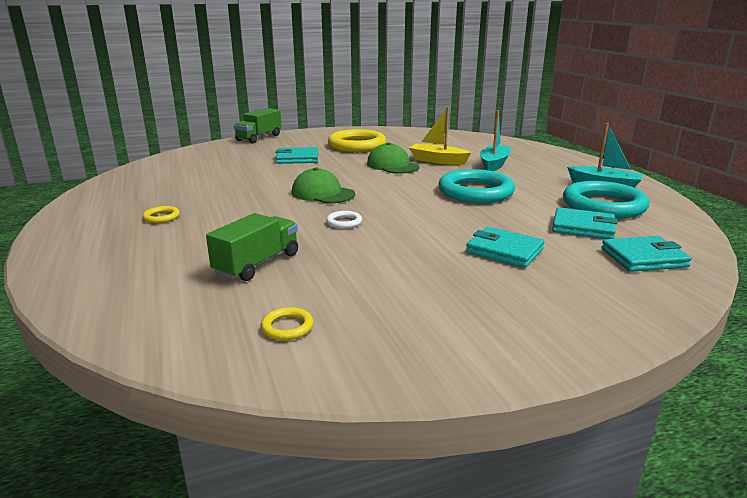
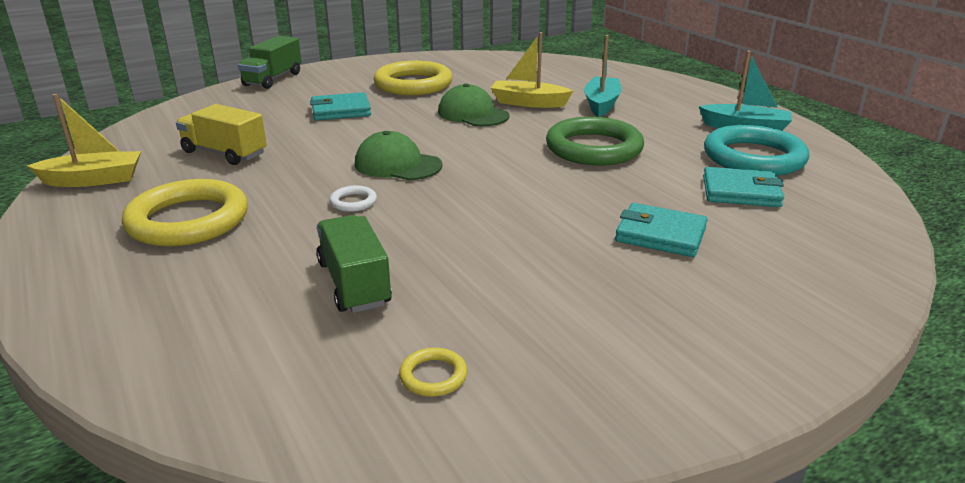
camera: 10 degrees left, 5 degrees up
(111, 190) = (93, 180): none -> yellow boat
(161, 217) = (188, 220): yellow ring -> yellow ring, size x2.41
(205, 179) = (224, 153): none -> yellow truck
(257, 264) = (354, 283): green truck -> green truck turned 45 degrees counterclockwise
(344, 222) = (444, 208): white ring -> white ring (353, 202)
(475, 192) = (594, 148): turquoise ring -> green ring
(643, 258) = (824, 230): turquoise wallet -> none

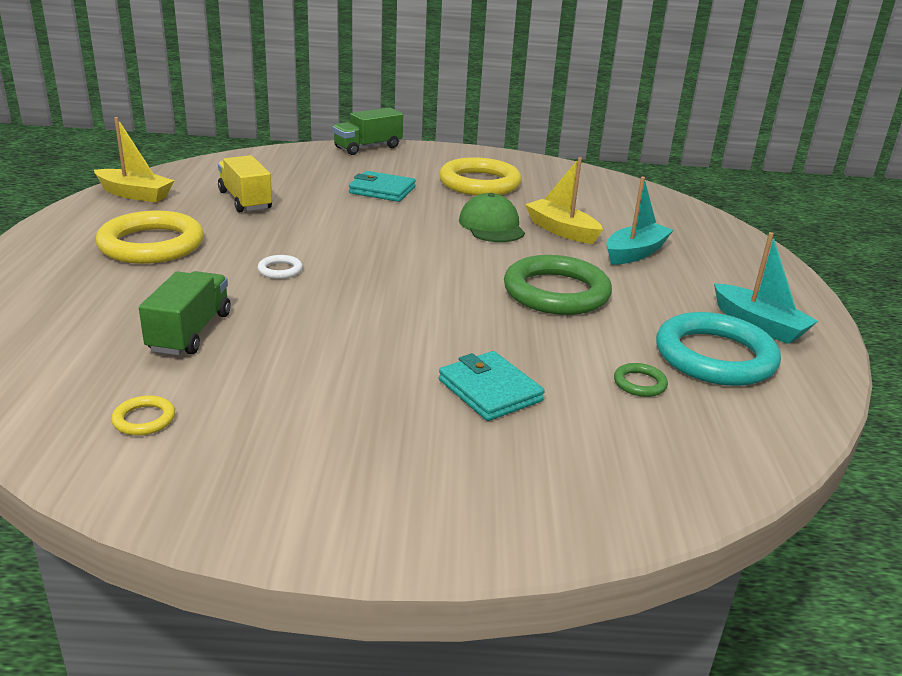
camera: 30 degrees right, 0 degrees up
(397, 165) = (358, 251): green cap -> none
(741, 192) = (639, 383): turquoise wallet -> green ring

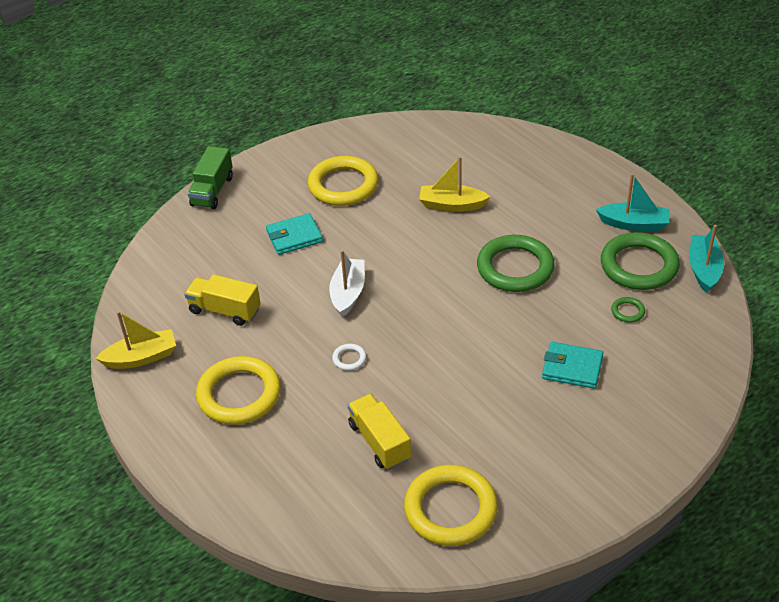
camera: 35 degrees left, 15 degrees up
(144, 419) = (450, 509): yellow ring -> yellow ring, size x2.41
(190, 332) = (379, 442): green truck -> yellow truck
(361, 235) = (348, 293): none -> white boat
(491, 226) = (408, 228): green cap -> none
(635, 253) = (514, 200): turquoise boat -> turquoise boat (704, 269)
(715, 356) = (639, 266): turquoise ring -> green ring

